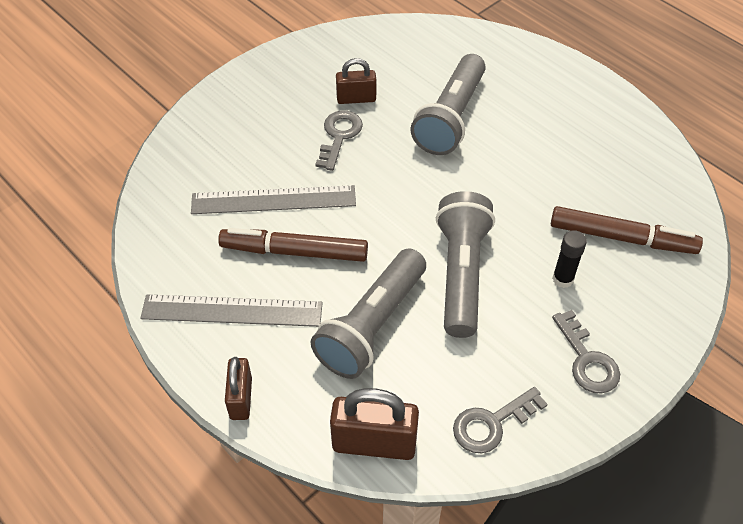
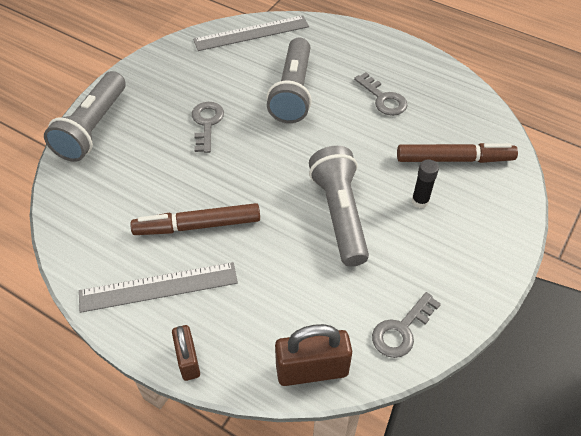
camera: 15 degrees left, 0 degrees up
(273, 200) = (167, 187): grey ruler -> grey ruler (251, 33)
(356, 98) = (212, 90): brown padlock -> none
(371, 325) = (280, 272): grey flashlight -> grey flashlight (92, 128)
(587, 360) = (459, 261): grey key -> grey key (383, 99)

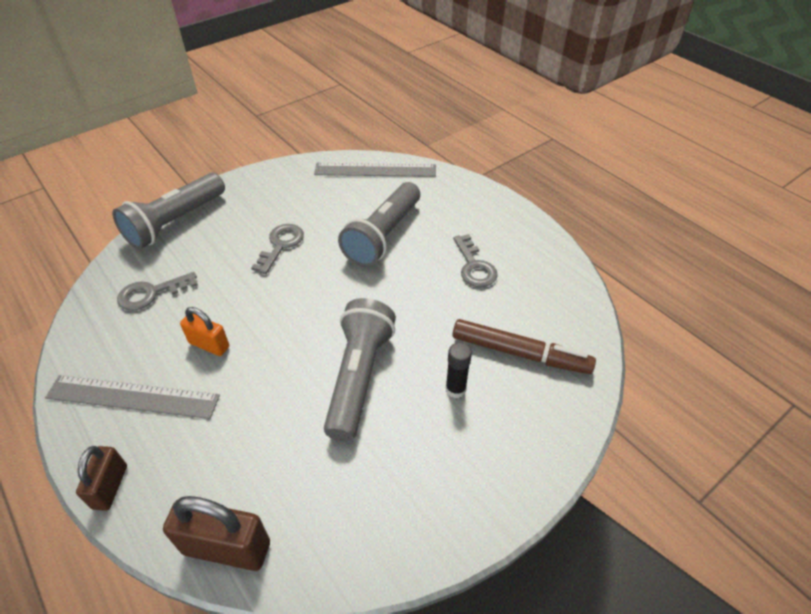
camera: 20 degrees right, 5 degrees down
(197, 226) = (209, 345): brown marker -> orange padlock
(401, 330) = (352, 537): grey key -> grey key (151, 293)

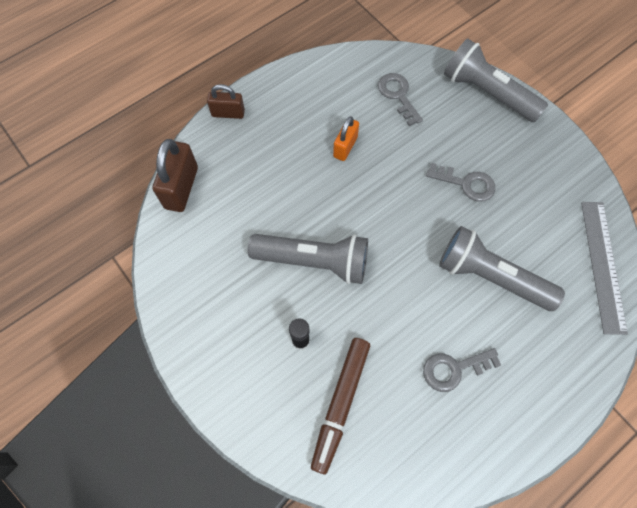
camera: 90 degrees right, 20 degrees up
(132, 397) = (297, 108): grey ruler -> none

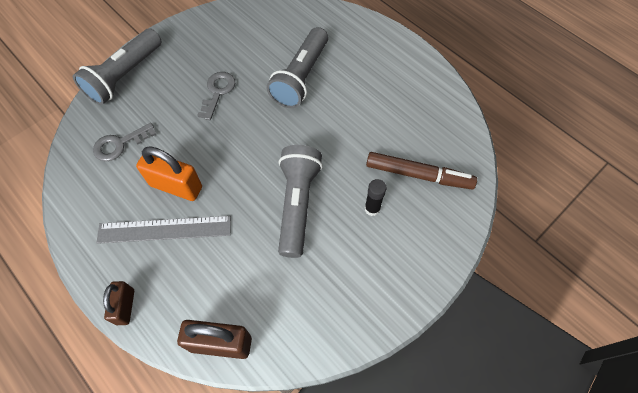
camera: 95 degrees left, 5 degrees down
(345, 147) = (176, 186): orange padlock -> orange padlock, size x1.59
(454, 369) = (377, 101): grey key -> none
(602, 265) = (286, 13): grey ruler -> grey ruler (164, 230)

